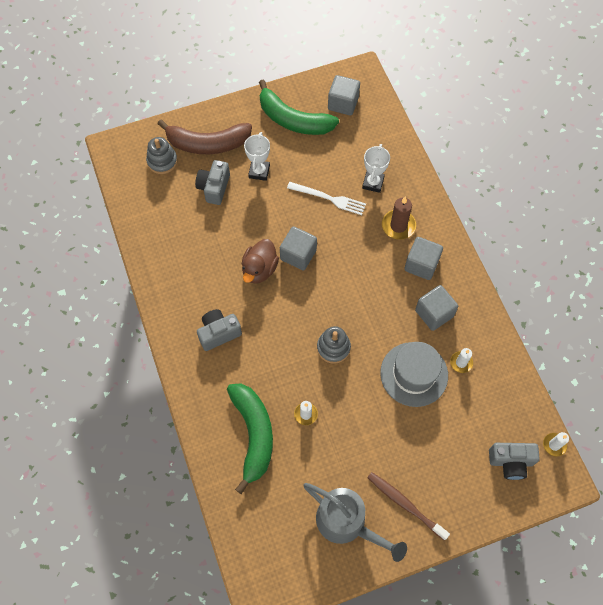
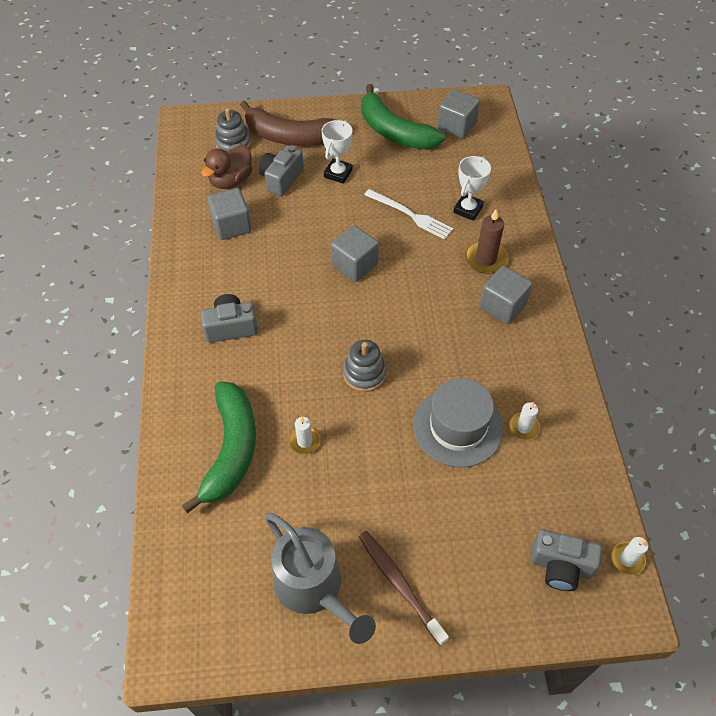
camera: 15 degrees right, 10 degrees down
(259, 269) = (303, 270): brown duck -> brown duck (231, 180)
(434, 313) = (503, 363): grey cube -> grey cube (231, 225)

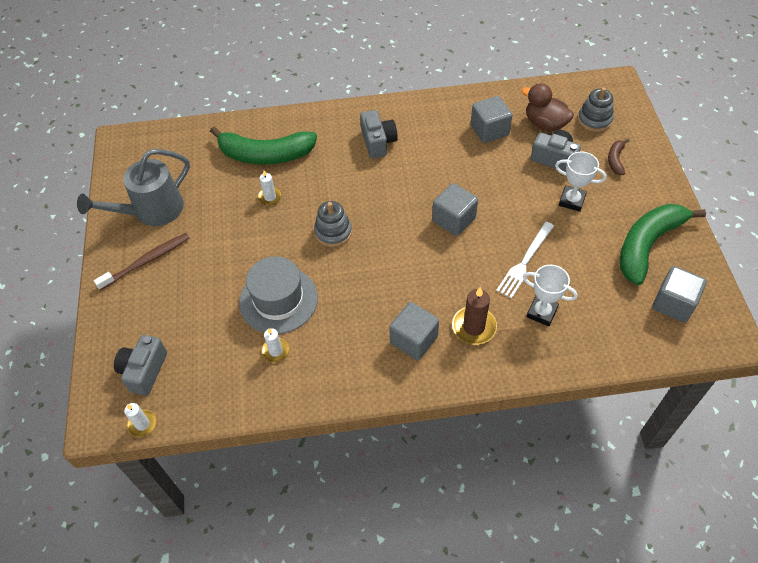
camera: 90 degrees right, 0 degrees up
(290, 136) = (615, 160): brown banana -> brown banana, size x0.44

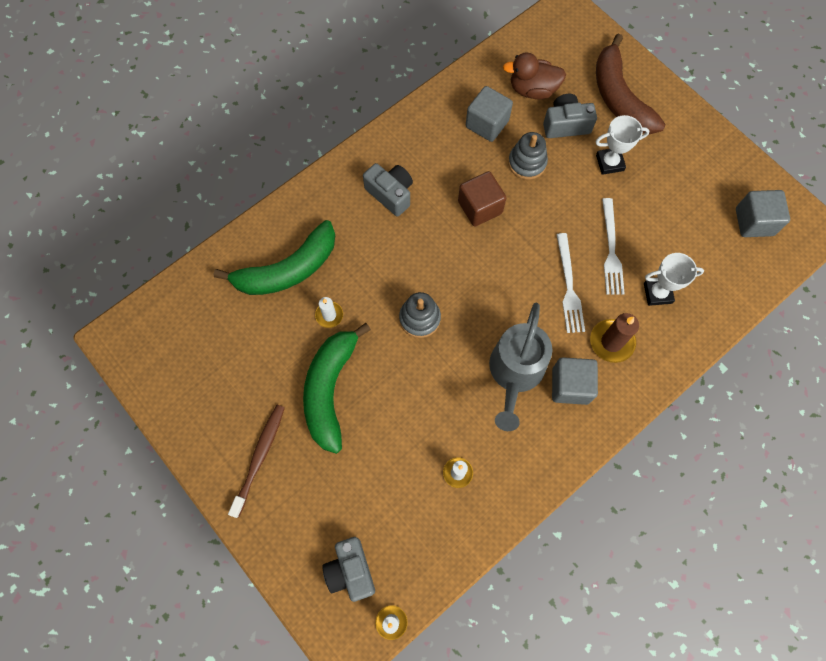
camera: 35 degrees left, 15 degrees up
(151, 211) = (219, 400): grey watering can -> grey watering can (515, 373)
(278, 300) = (421, 420): grey hat -> none
(439, 182) = (480, 207): none -> brown cube
(453, 220) = (521, 241): grey cube -> none
(468, 269) = (569, 286): none -> white fork
(594, 120) = (573, 62): grey stacking toy -> grey stacking toy (527, 163)
(615, 160) = (619, 97): brown banana -> brown banana, size x2.26
(647, 245) = (699, 174): green banana -> green banana (330, 390)

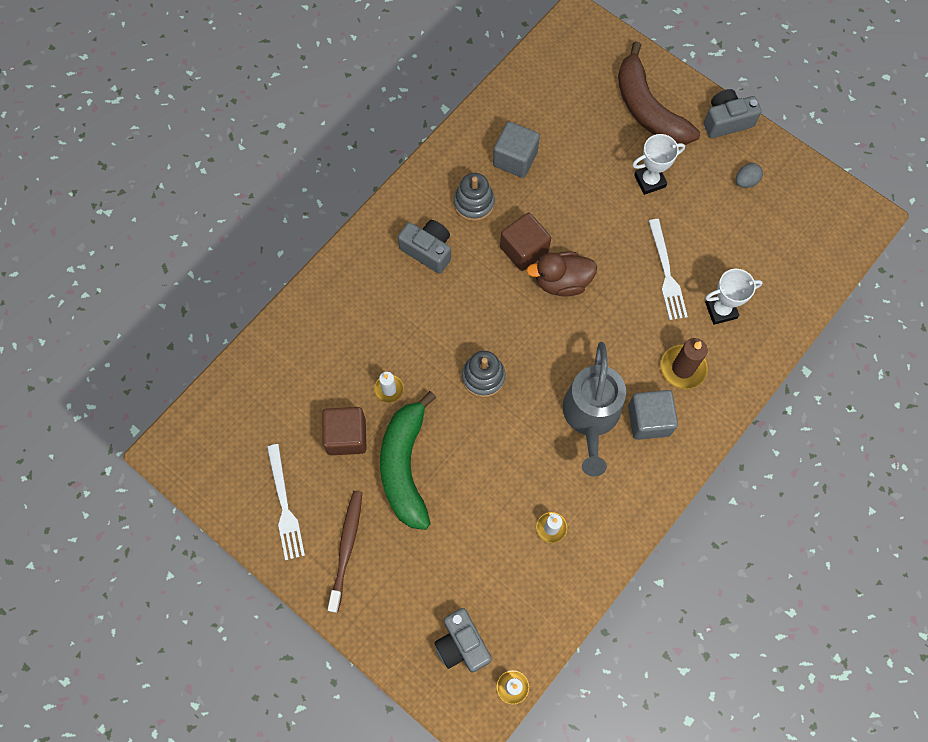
camera: 10 degrees left, 0 degrees up
(281, 352) = (346, 436): none -> brown cube
(288, 269) = (336, 348): green banana -> none
(527, 163) = (564, 194): grey stacking toy -> grey stacking toy (474, 203)
(532, 89) = (556, 114): brown duck -> brown duck (562, 282)
(565, 125) = (597, 147): grey camera -> grey camera (726, 121)
(569, 286) = (630, 318): white fork -> white fork (284, 505)
(701, 177) = (746, 181): none -> grey egg
(754, 222) = (806, 220): grey cube -> none

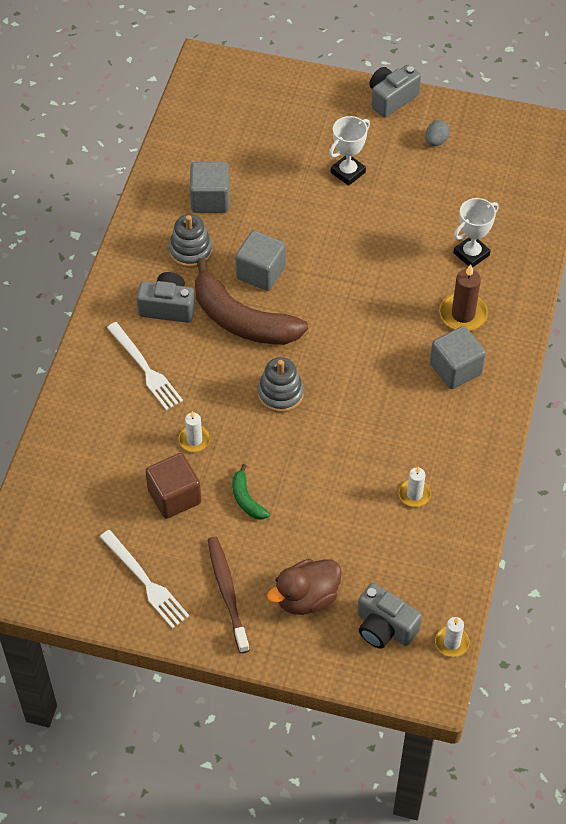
camera: 25 degrees left, 15 degrees down
(405, 466) = (246, 499): green banana -> green banana, size x0.44
(524, 250) = (260, 272): brown cube -> grey cube
(562, 282) = (311, 286): brown duck -> brown duck (306, 598)
(591, 417) = (401, 388): grey watering can -> none
(648, 109) = (313, 114): brown banana -> brown banana (242, 320)
(666, 273) = (405, 242): white fork -> white fork (145, 368)

